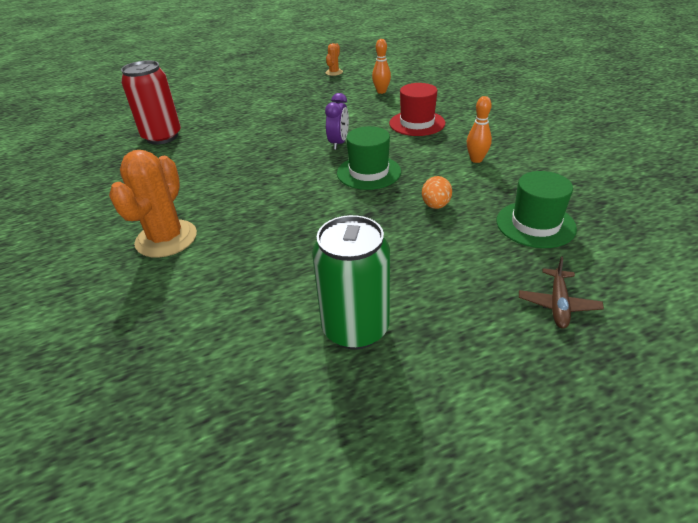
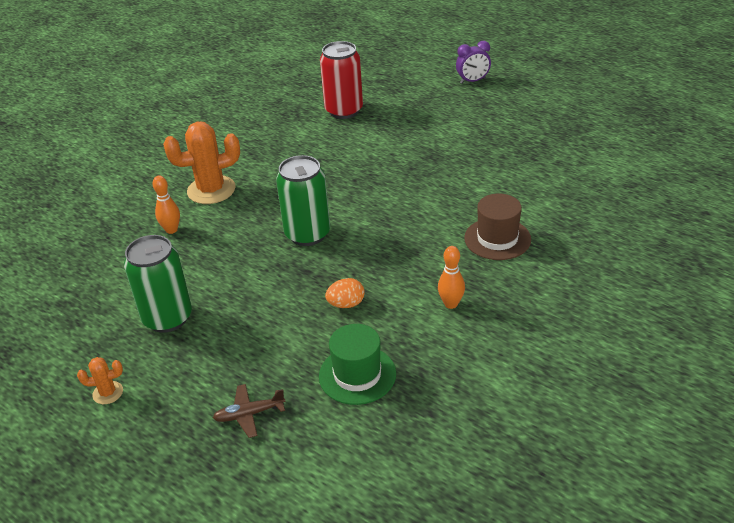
camera: 60 degrees right, 0 degrees up
(315, 199) = (307, 234): none -> green can
(334, 72) = (570, 136): orange cactus -> orange cactus (108, 393)
(338, 143) = (412, 207): purple clock -> purple clock (472, 81)
(369, 172) = (373, 245): green hat -> none
(381, 91) = (553, 187): orange bowling pin -> orange bowling pin (171, 230)
(417, 123) = (497, 239): red hat -> brown hat

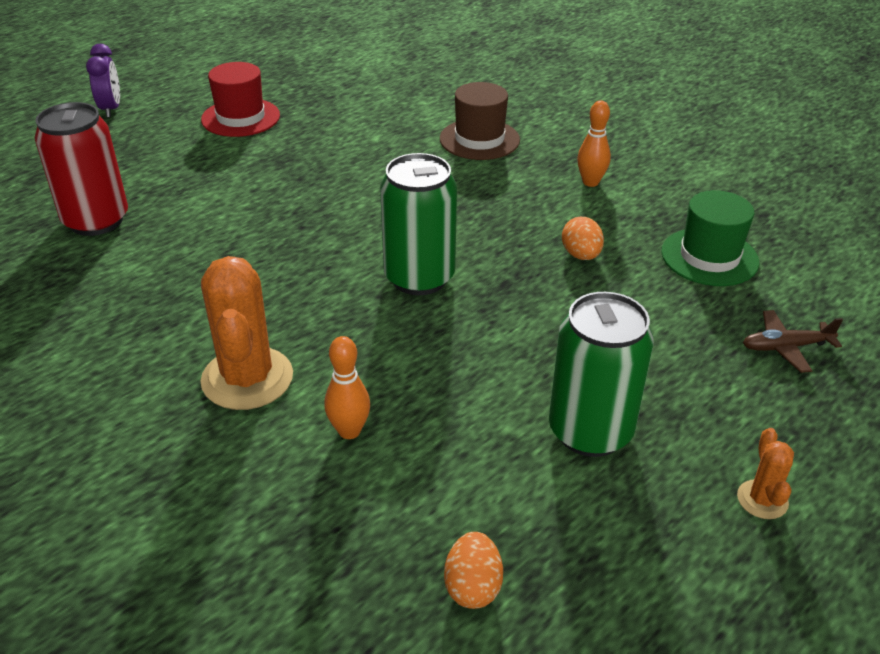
camera: 85 degrees left, 0 degrees up
(66, 284) = (472, 587): none -> orange egg
(249, 414) = (785, 347): brown plane -> brown plane turned 90 degrees clockwise
(483, 129) = (240, 118): none -> red hat

